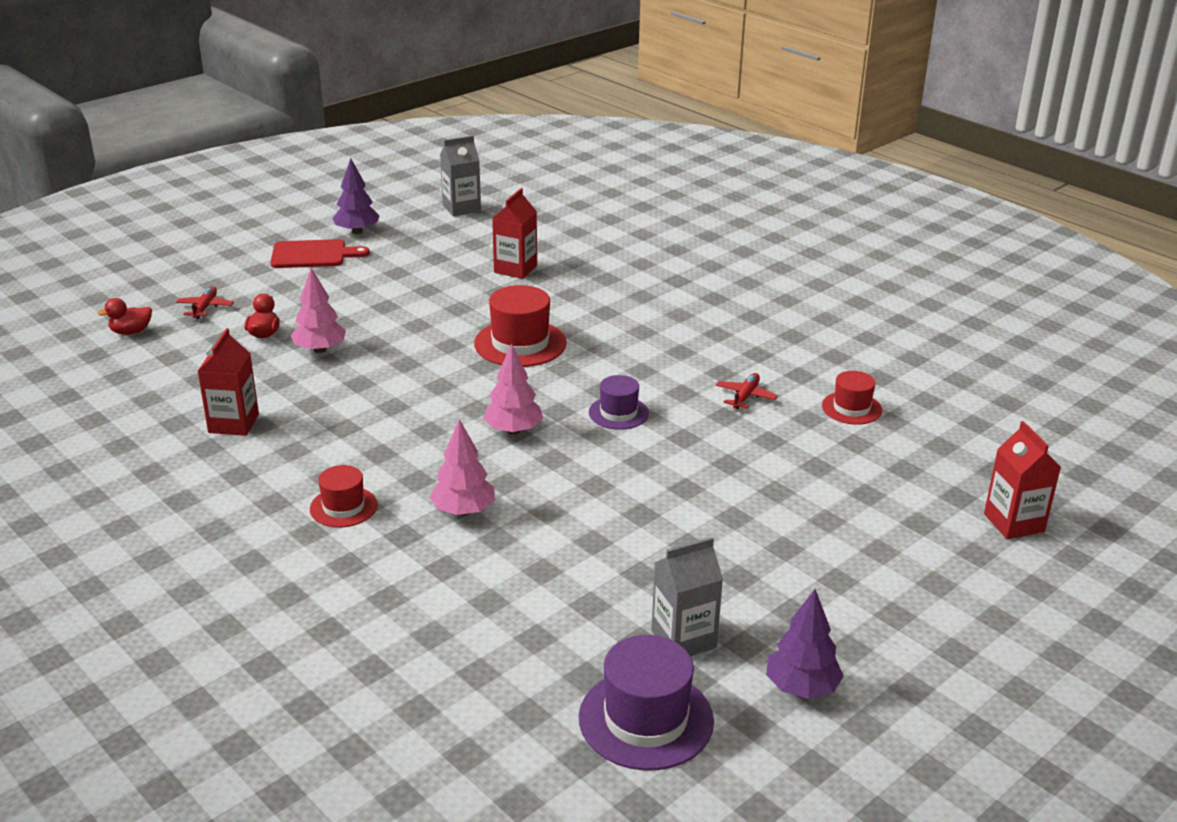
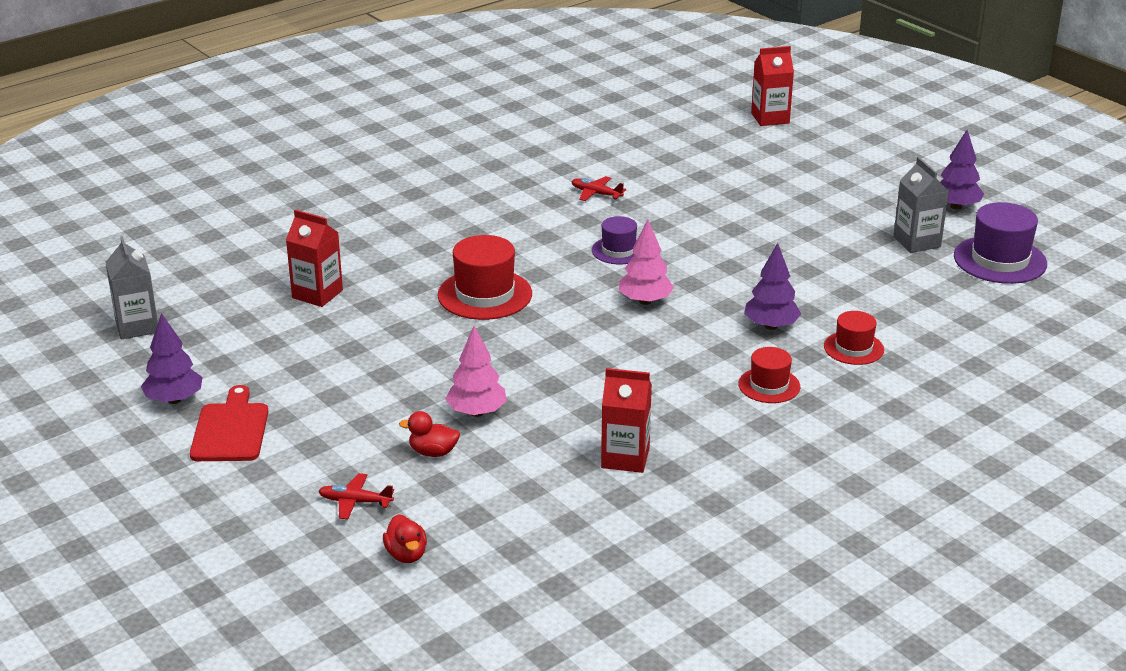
camera: 85 degrees left, 0 degrees up
(463, 511) = (771, 326): pink tree -> purple tree
(851, 408) = (618, 154): red hat -> red hat (853, 348)

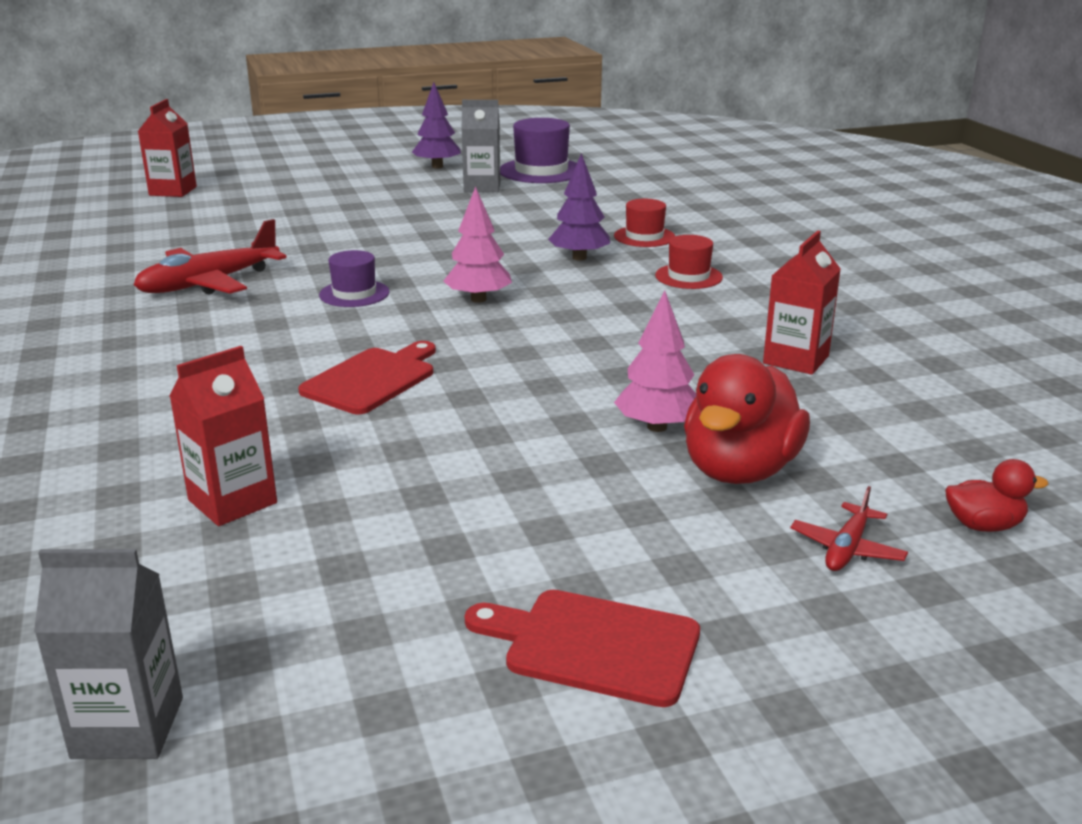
camera: 70 degrees left, 5 degrees down
(174, 400) = (451, 705): purple tree -> none
(433, 452) = (739, 470): red duck -> red duck, size x2.03
(485, 294) = (372, 379): red hat -> red cutting board
(596, 194) = (209, 283): red plane -> red plane, size x1.98

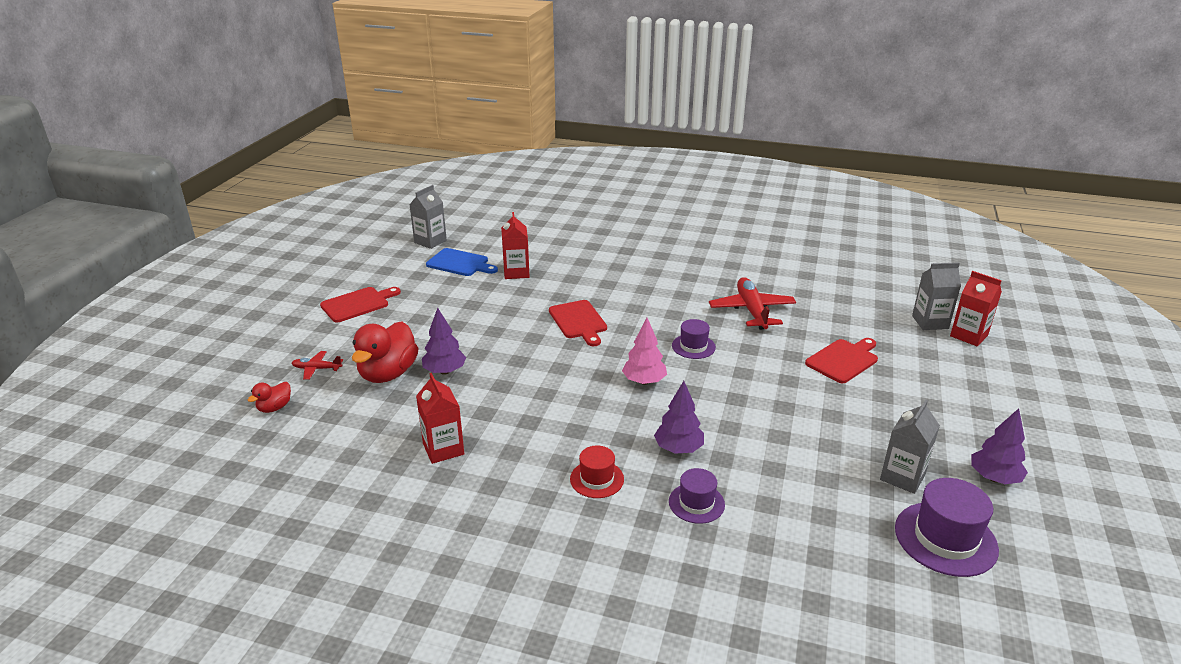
camera: 125 degrees right, 5 degrees up
(153, 206) = (930, 322): none -> grey carton
(242, 598) = (460, 263): none -> blue cutting board
(294, 226) = (843, 360): none -> red cutting board
(644, 236) = (696, 503): red hat -> purple hat
(657, 427) = (445, 371): pink tree -> purple tree
(739, 470) = (388, 374): red duck -> red duck turned 135 degrees counterclockwise
(847, 549) = (316, 369): red plane -> red plane turned 60 degrees counterclockwise

